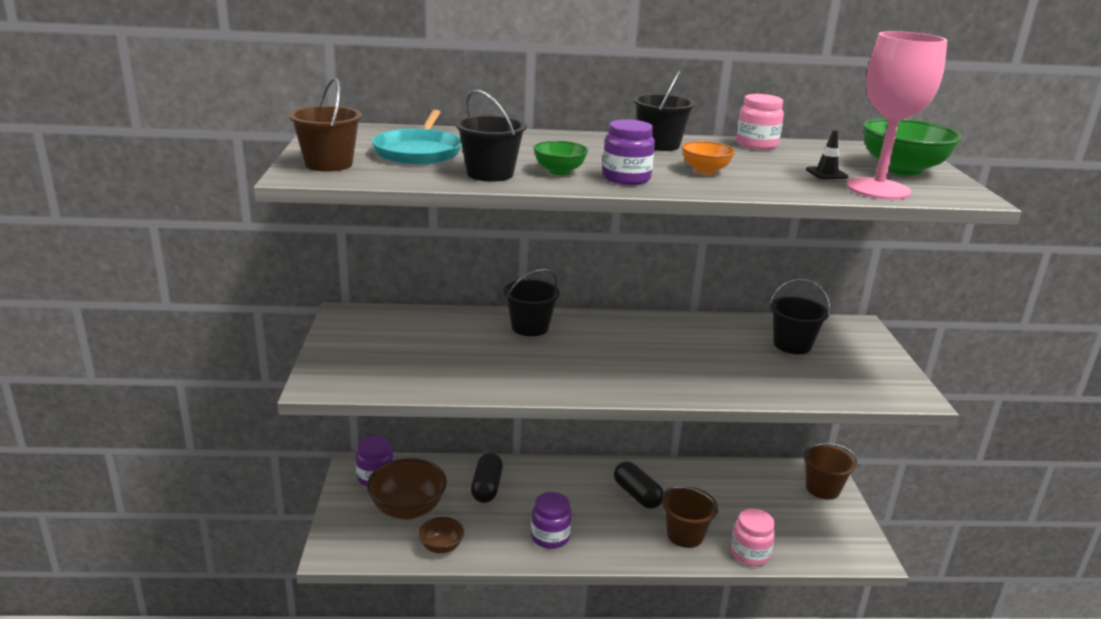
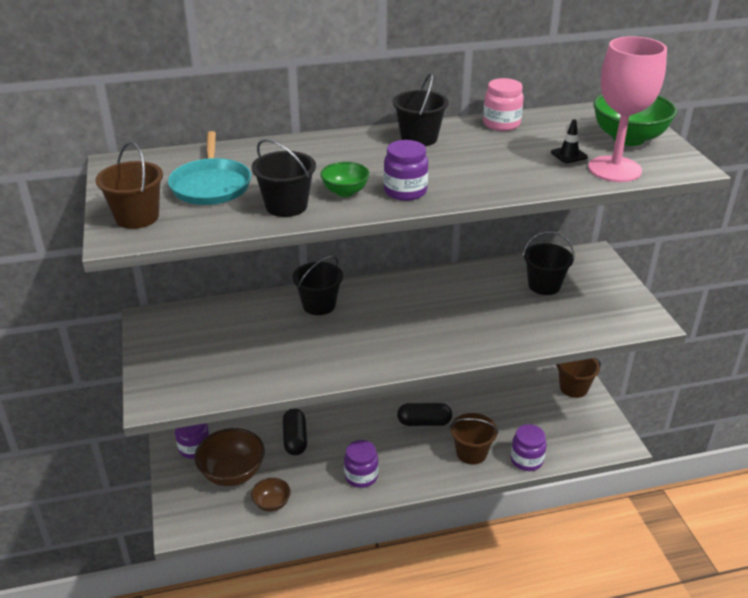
camera: 10 degrees left, 10 degrees up
(637, 495) = (424, 422): black capsule -> black capsule turned 45 degrees counterclockwise
(705, 171) = (468, 169): orange bowl -> none
(750, 554) = (526, 460): pink jar -> purple jar

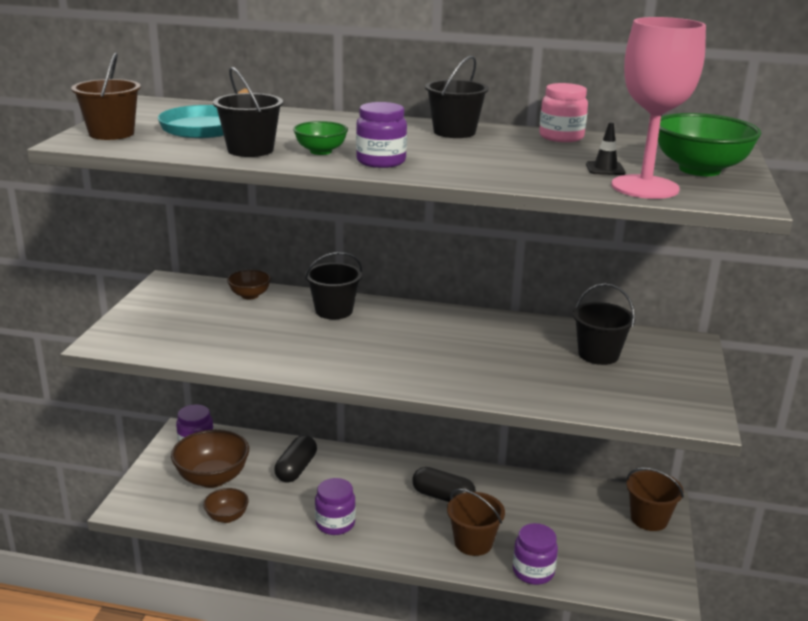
camera: 25 degrees right, 10 degrees down
(235, 311) = (250, 295): none -> brown bowl

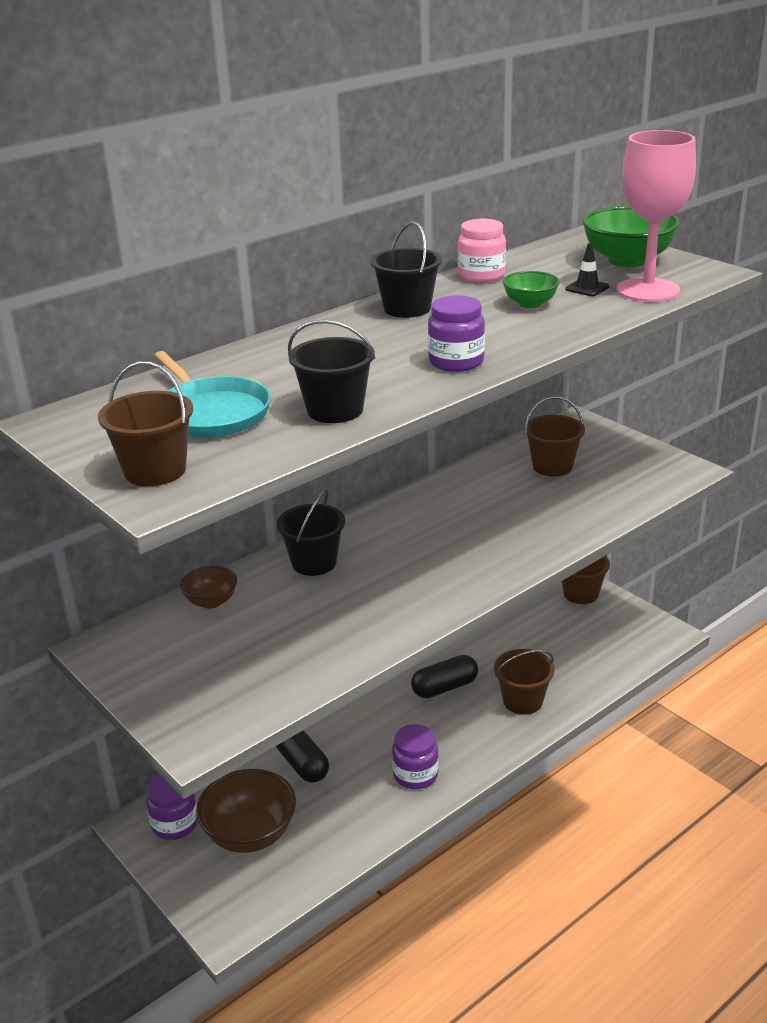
camera: 50 degrees left, 5 degrees up
(227, 517) = (328, 849): brown bowl -> none
(321, 151) = (387, 379): green bowl -> green bowl (530, 304)
(533, 571) = (587, 686): purple jar -> none
(598, 354) = (552, 466): black bucket -> brown bucket

